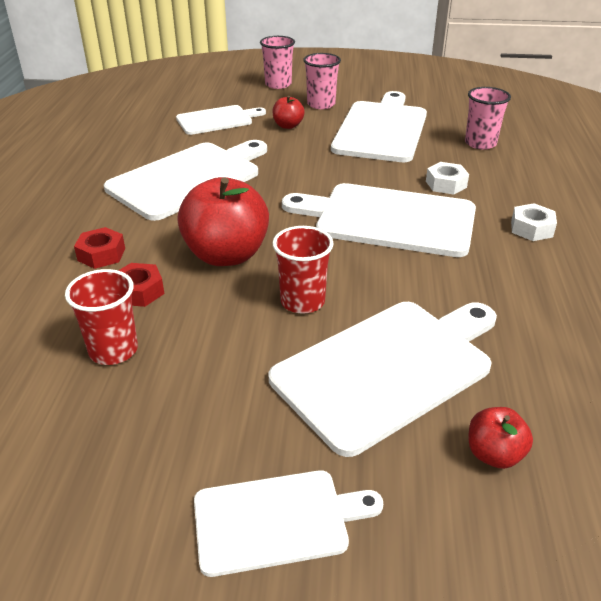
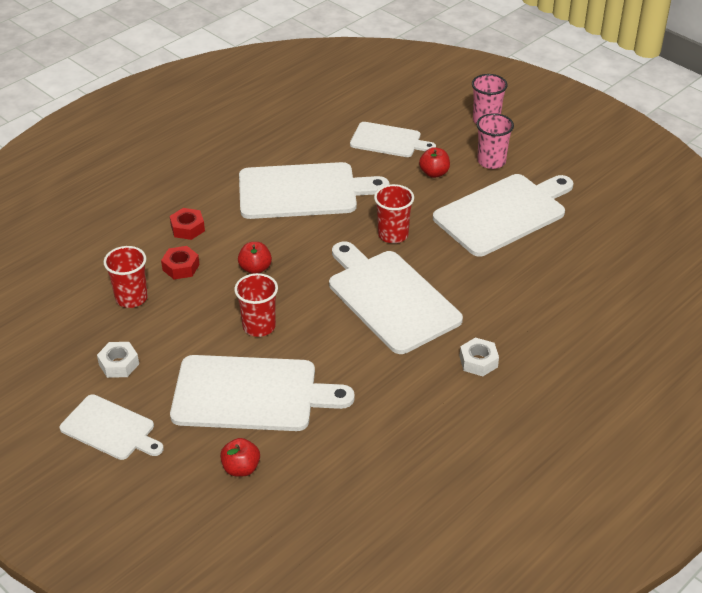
camera: 40 degrees right, 5 degrees up
(226, 255) = (255, 268): red apple -> red apple, size x0.49
(318, 175) = (393, 234): none -> red cup
(446, 184) = (475, 292): white nut -> white nut (119, 364)
(480, 143) = (563, 269): pink cup -> none

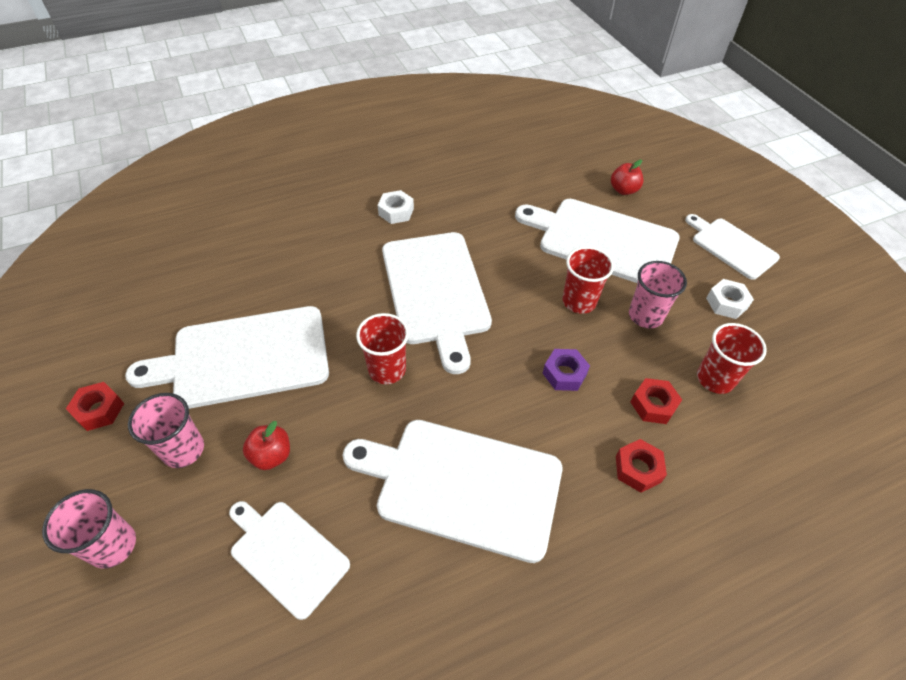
camera: 160 degrees left, 10 degrees up
(195, 331) = (645, 316): none -> pink cup
(255, 268) = (564, 374): red apple -> purple nut
(566, 163) = (99, 410): none -> red nut

